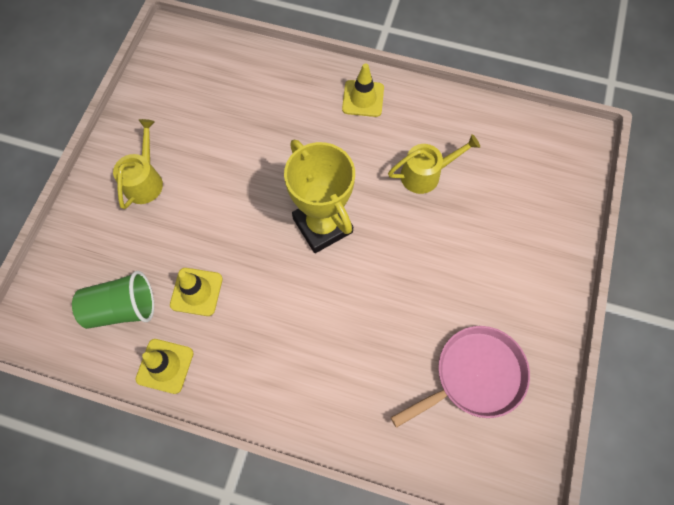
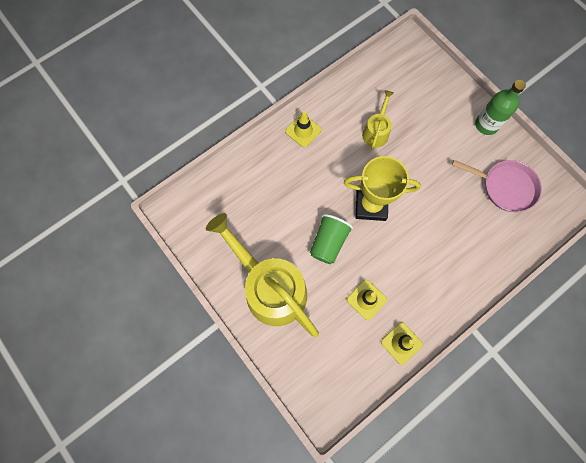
camera: 55 degrees left, 5 degrees up
(122, 308) = (349, 348): green cup -> green cup (328, 242)
(145, 180) = (270, 288): yellow watering can -> yellow watering can, size x2.10
(474, 376) = (505, 187): pink pan -> pink pan turned 105 degrees clockwise
(546, 298) = (486, 125): none -> green bottle

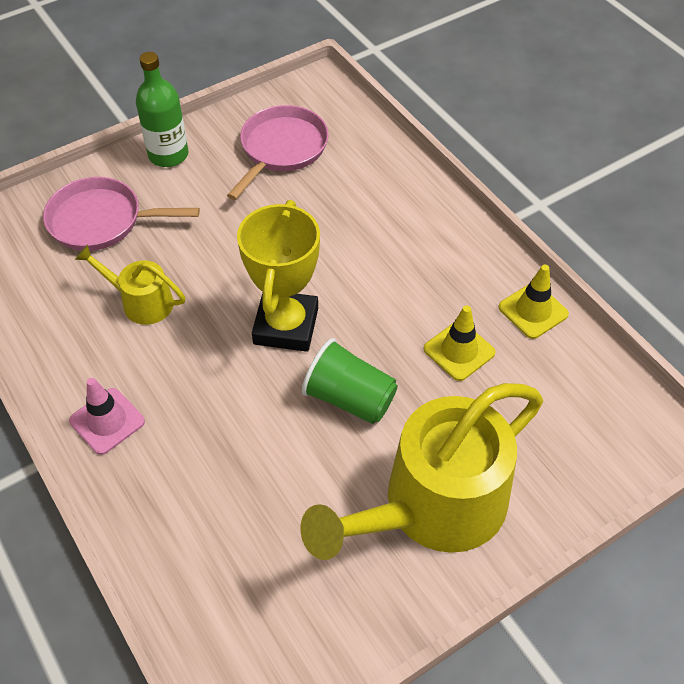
camera: 85 degrees left, 20 degrees down
(303, 130) = (107, 421): yellow traffic cone -> pink traffic cone
(428, 100) = (101, 221): none -> pink pan

